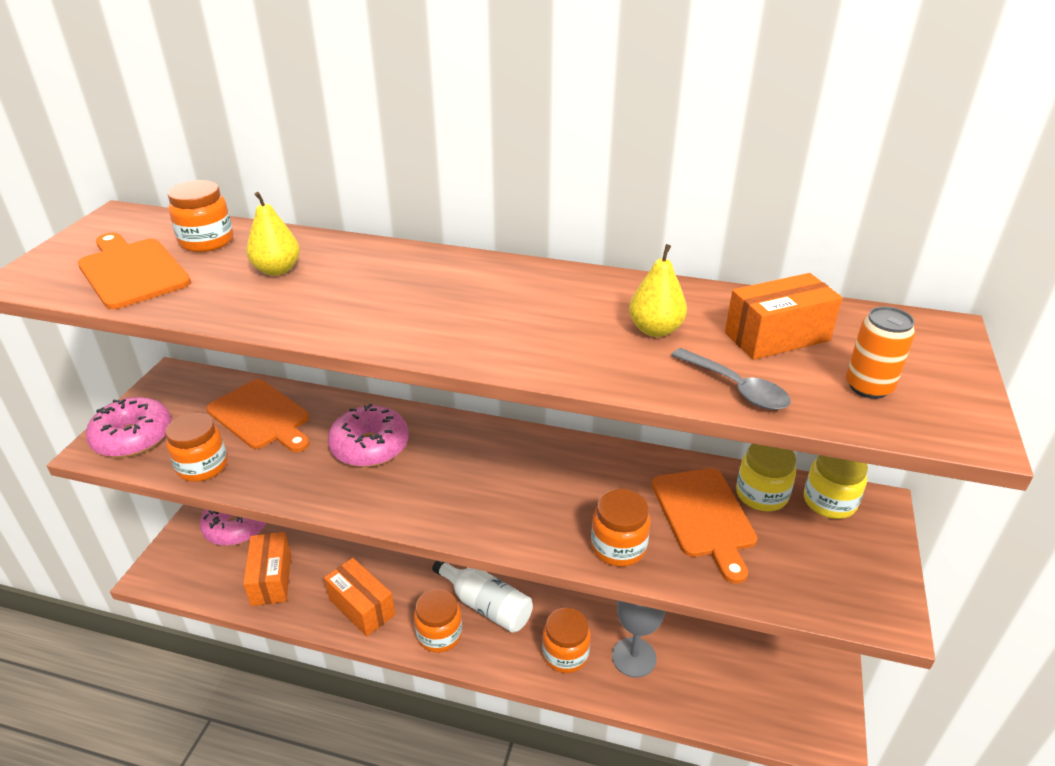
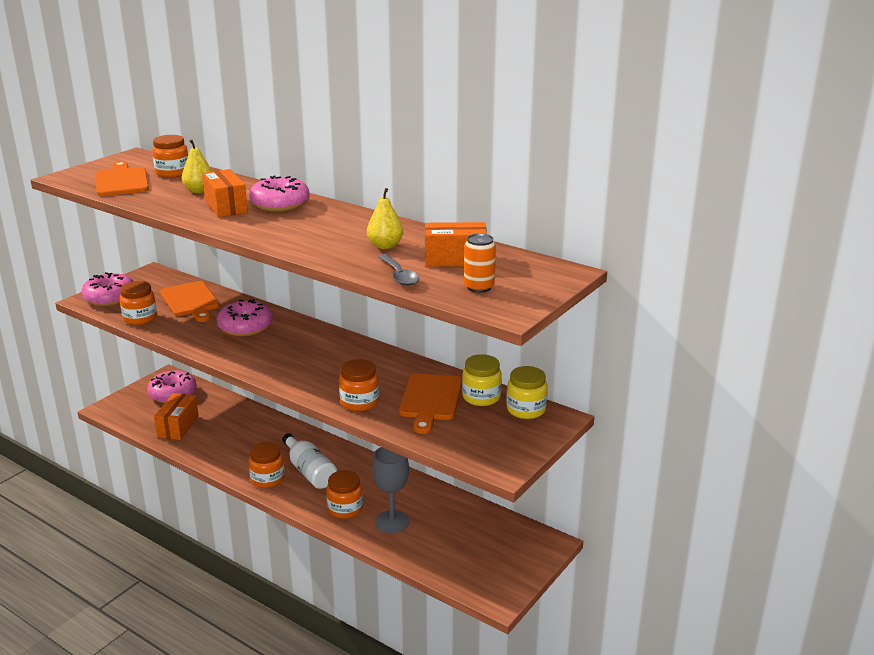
camera: 20 degrees right, 10 degrees down
(361, 607) = (226, 453): orange box -> orange box (226, 206)
(426, 275) = (280, 204): none -> pink donut

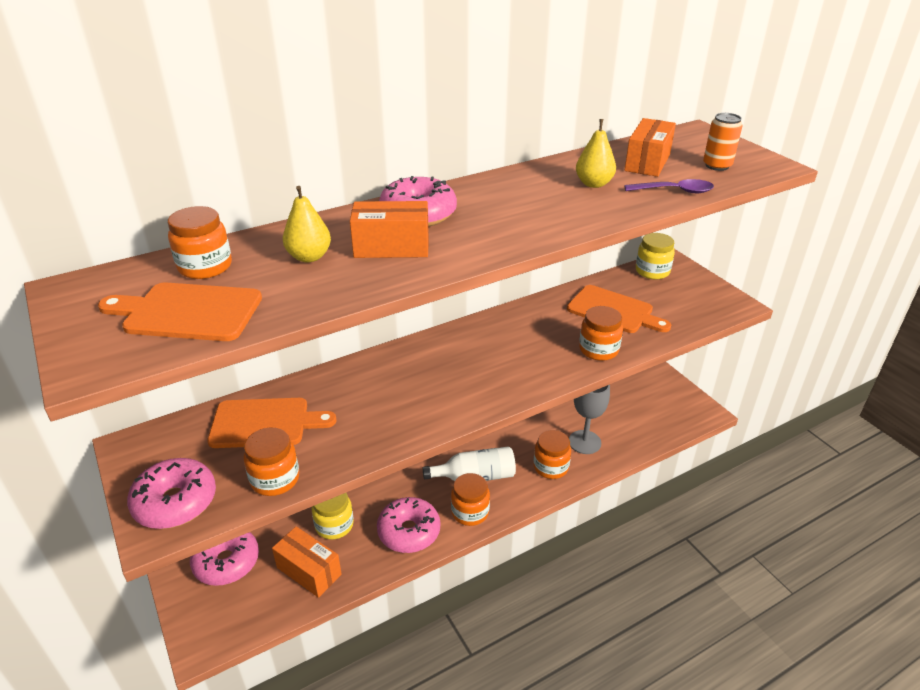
camera: 65 degrees left, 10 degrees up
(245, 327) = (380, 391): pink donut -> pink donut (409, 532)
(399, 275) = (674, 191): grey spoon -> purple spoon
(481, 397) = (622, 285): yellow jar -> yellow jar (334, 525)

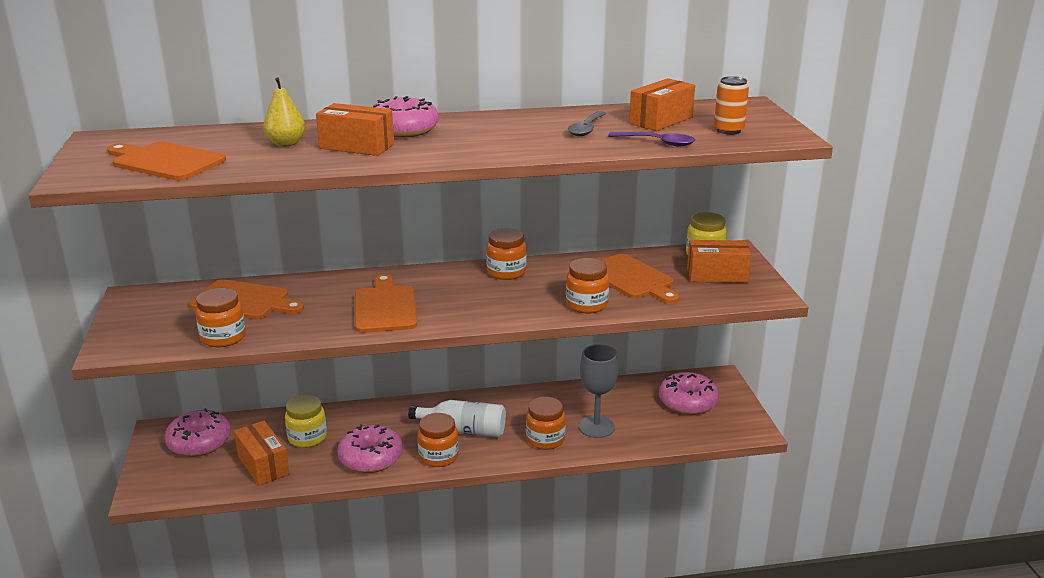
camera: 20 degrees right, 10 degrees down
(175, 502) = (138, 336): pink donut -> pink donut (688, 402)
(205, 267) = (204, 139): orange jar -> orange jar (506, 272)
(417, 396) = (385, 307): none -> orange cutting board
(593, 184) = (586, 129): yellow pear -> grey spoon
(679, 292) = (717, 275): none -> orange box

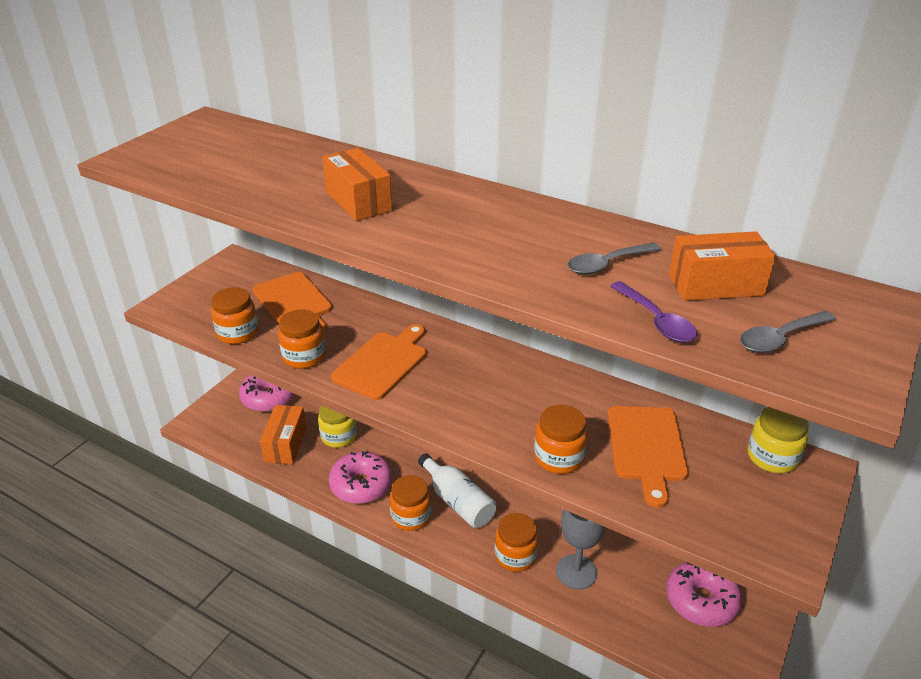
camera: 40 degrees right, 10 degrees up
(165, 161) = (202, 163): orange cutting board -> none
(286, 143) = (312, 175): yellow pear -> none
(403, 130) = (429, 194): pink donut -> none
(506, 272) = (531, 374): orange jar -> orange jar (304, 357)
(717, 275) = (752, 494): orange box -> none
(728, 130) = (780, 338): orange can -> grey spoon

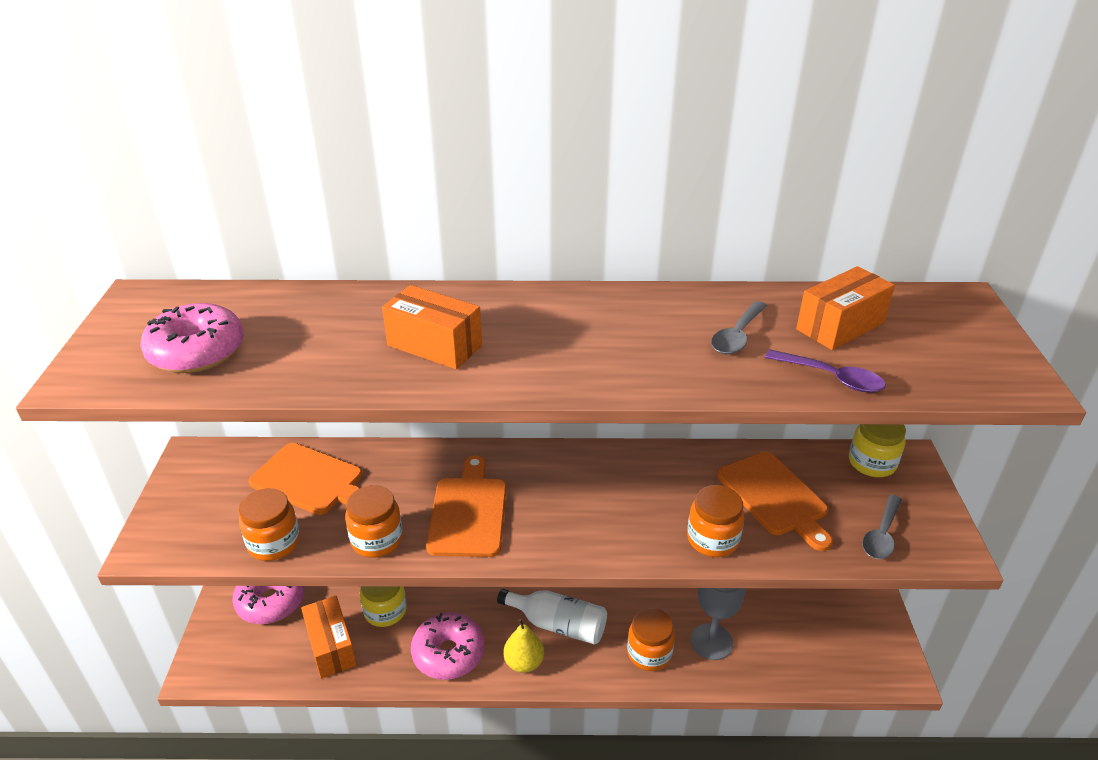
camera: 30 degrees left, 0 degrees up
(411, 516) = (524, 662): orange jar -> yellow pear
(701, 600) = (825, 616): pink donut -> pink donut (197, 352)
(780, 338) = (933, 359): grey spoon -> grey spoon (881, 535)

